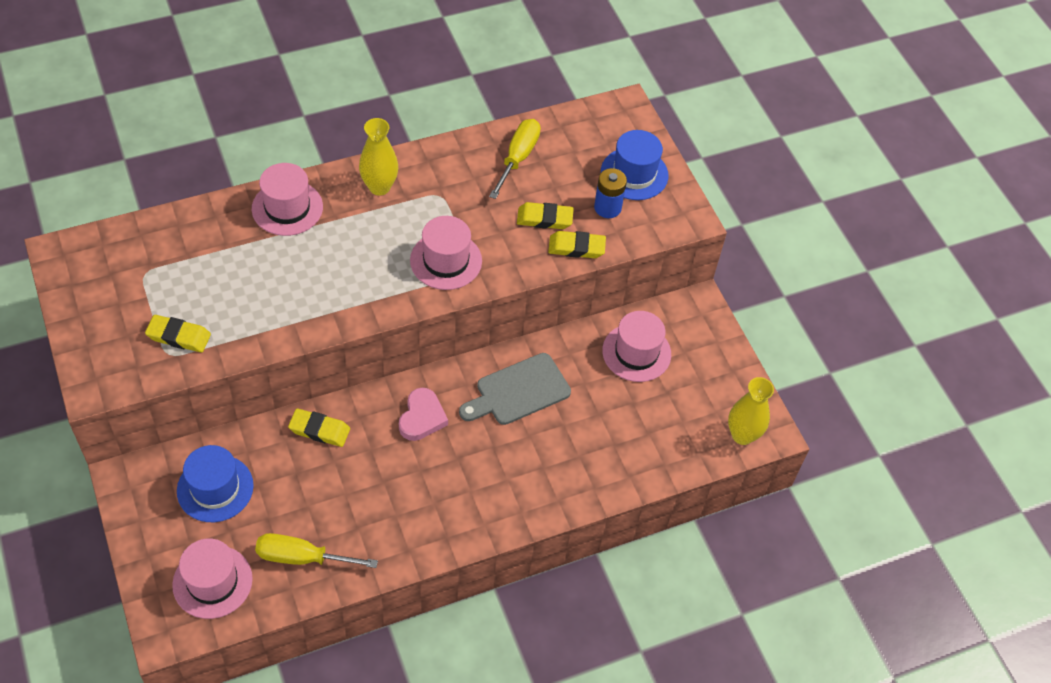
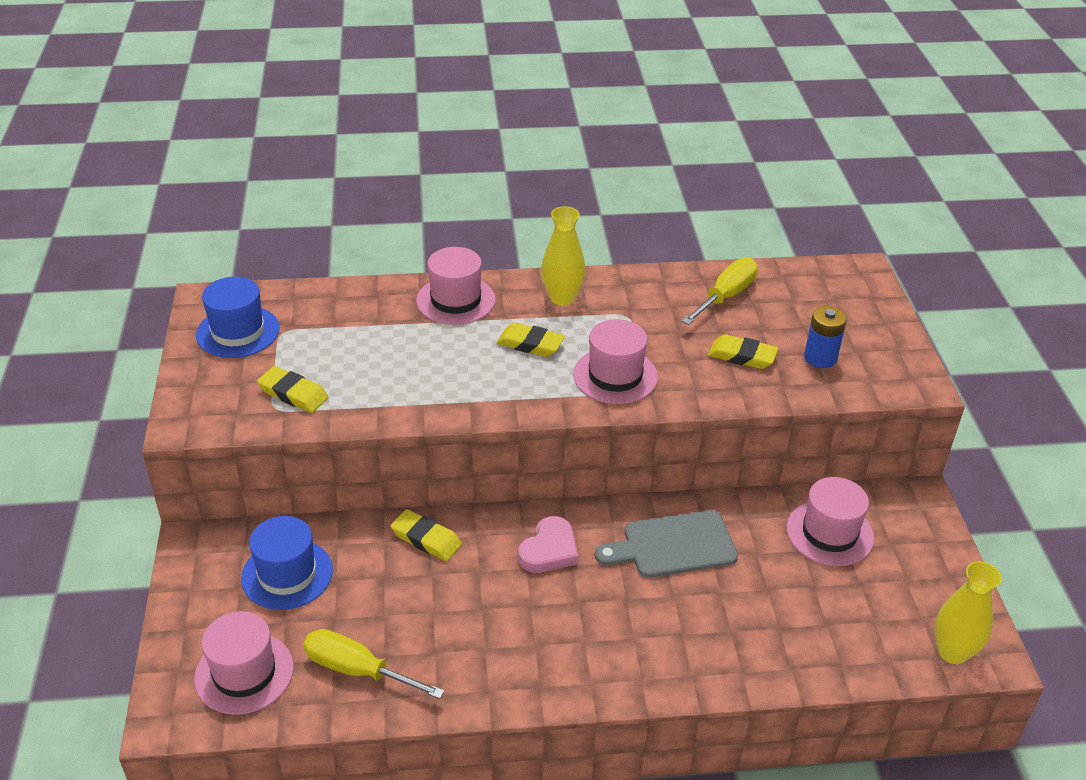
camera: 20 degrees right, 15 degrees down
(576, 247) = (773, 389): yellow eraser -> yellow eraser (530, 344)
(634, 174) = (860, 331): blue hat -> blue hat (238, 332)

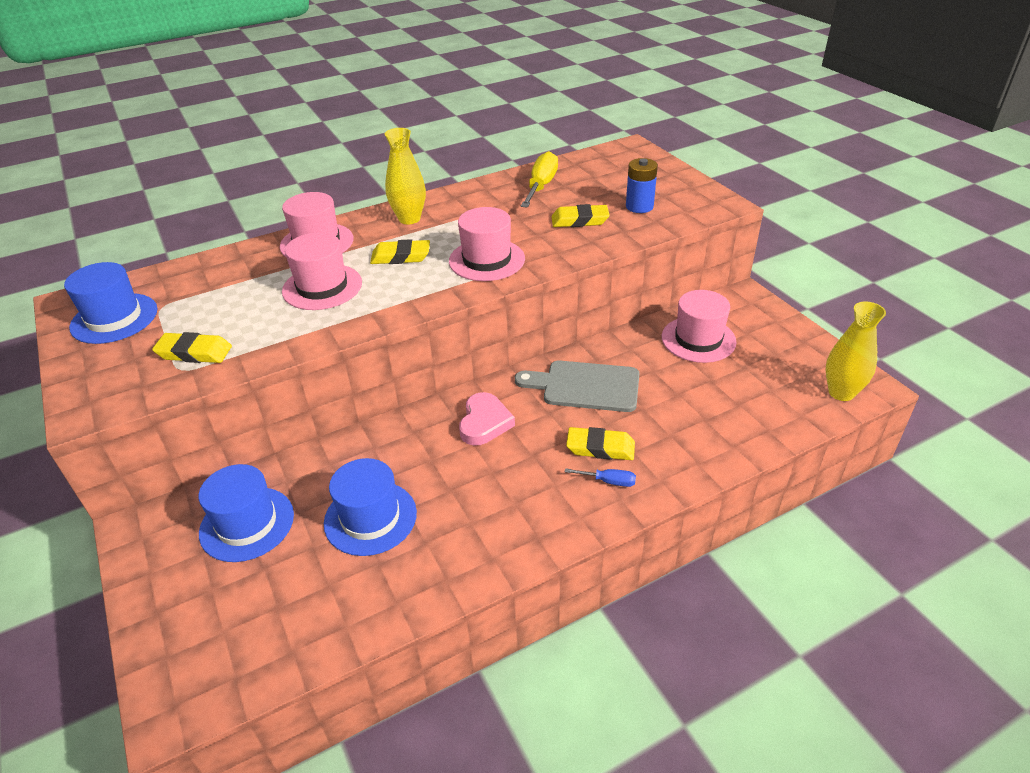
camera: 20 degrees left, 0 degrees up
(244, 673) = (240, 632): pink hat -> pink hat (322, 287)
(357, 670) = (358, 586): yellow screwdriver -> none
(396, 609) = (370, 518): none -> blue hat
(426, 539) = (370, 449): yellow eraser -> yellow eraser (600, 448)
(639, 657) = (609, 481): none -> blue screwdriver
(673, 546) = (585, 386): grey cutting board -> grey cutting board turned 45 degrees clockwise

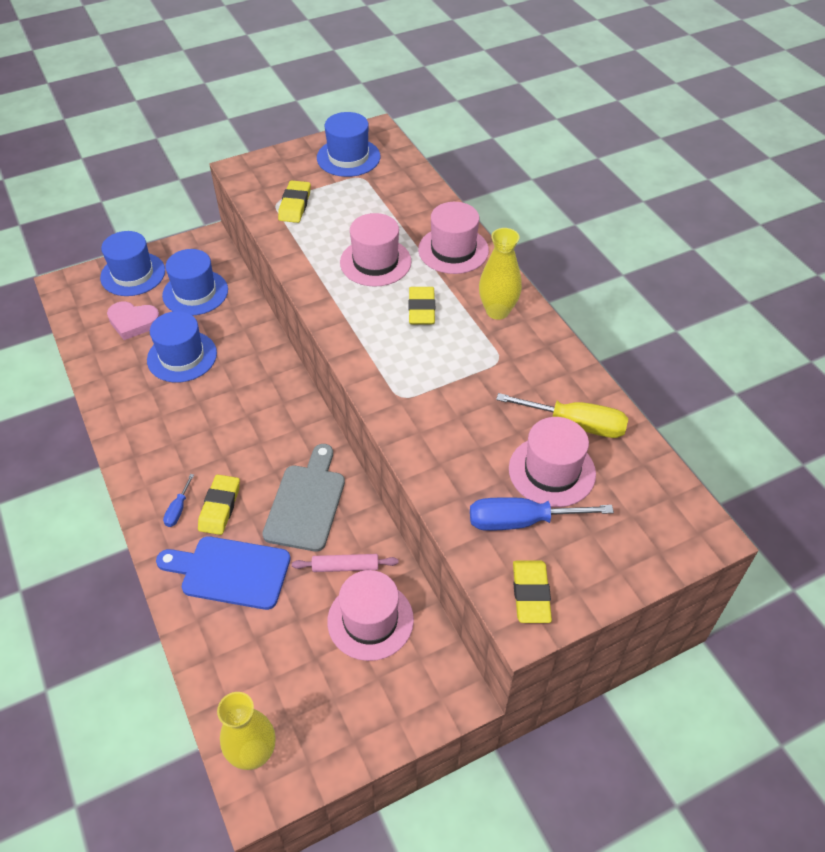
camera: 90 degrees right, 10 degrees up
(179, 610) = (133, 274): none -> blue hat
(484, 422) = (270, 423): pink heart -> pink heart (133, 322)
(487, 260) = (408, 373): pink hat -> pink hat (552, 471)
(579, 220) = (487, 457): yellow eraser -> yellow eraser (531, 594)
(639, 206) = (521, 521): blue battery -> blue screwdriver
(650, 356) = (345, 566): none -> pink rolling pin
(675, 429) = (230, 572): none -> blue cutting board

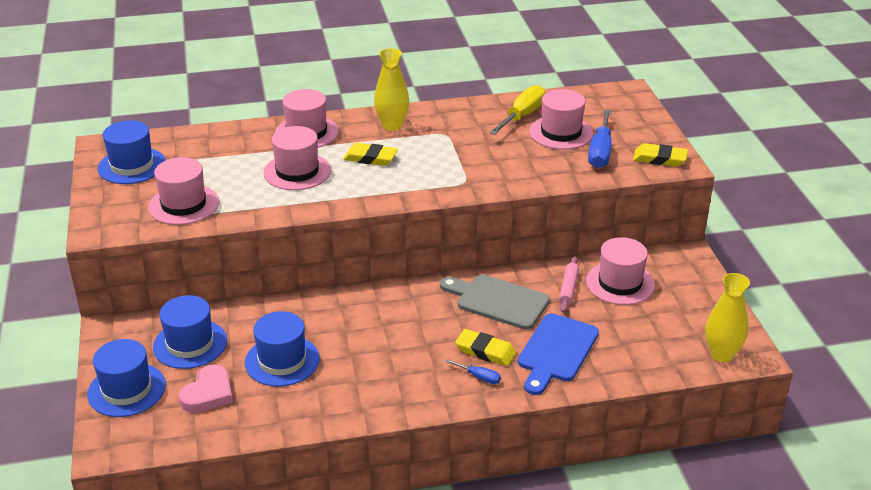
camera: 75 degrees left, 15 degrees down
(295, 205) = (183, 204): yellow eraser -> pink hat

